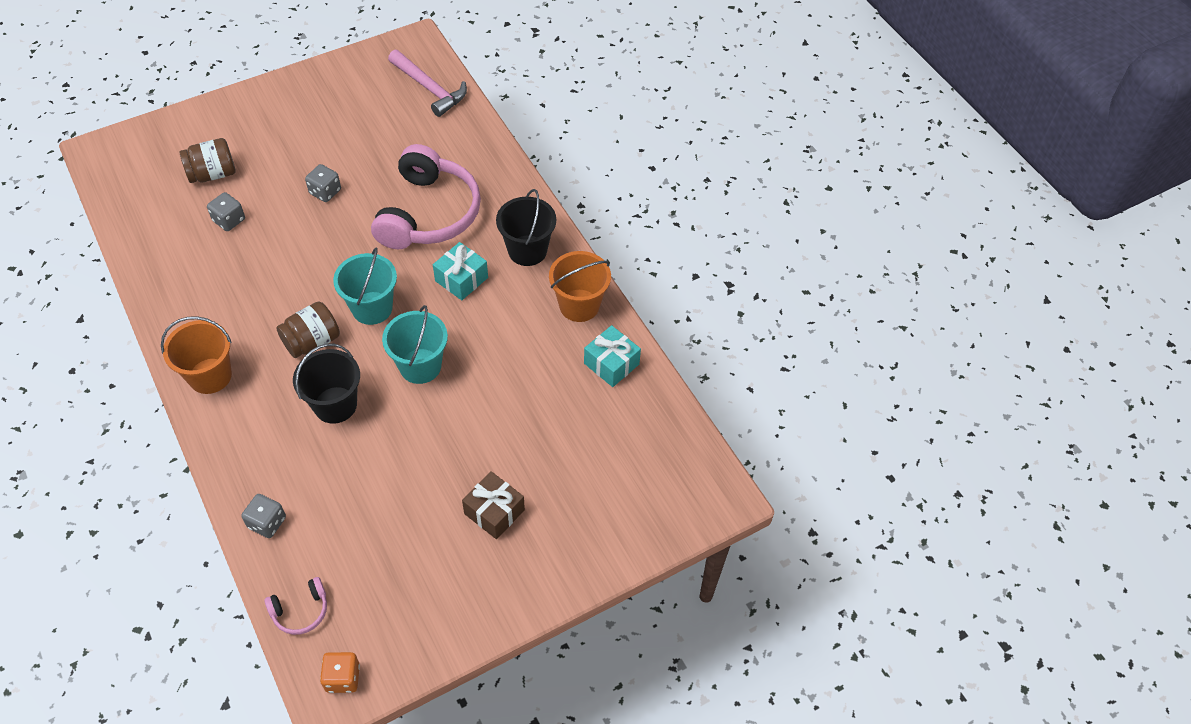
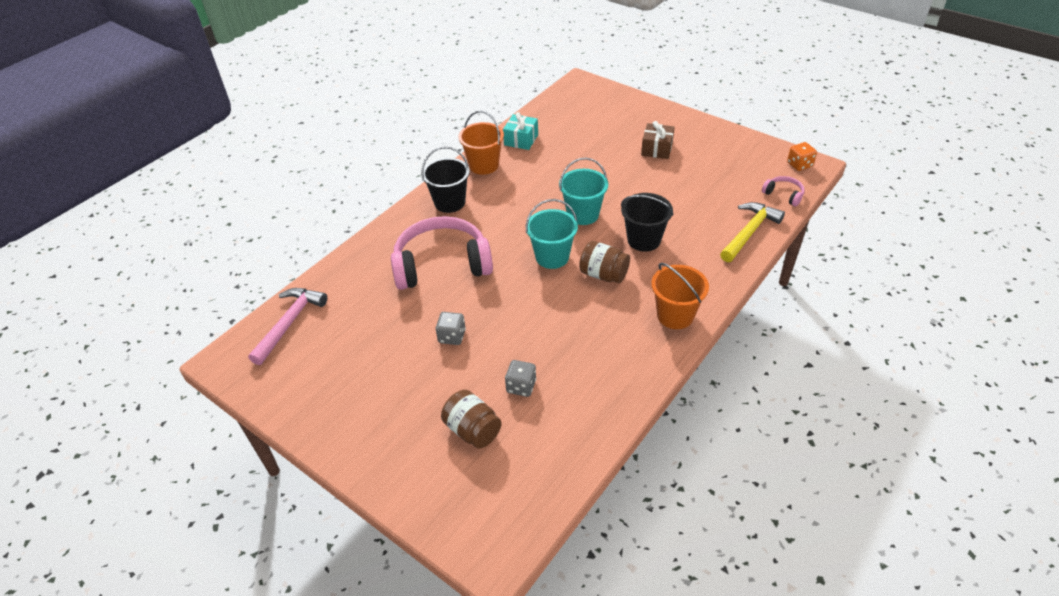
camera: 110 degrees left, 10 degrees down
(267, 522) = (749, 232): grey dice -> yellow hammer
(461, 279) = (496, 223): turquoise gift -> none

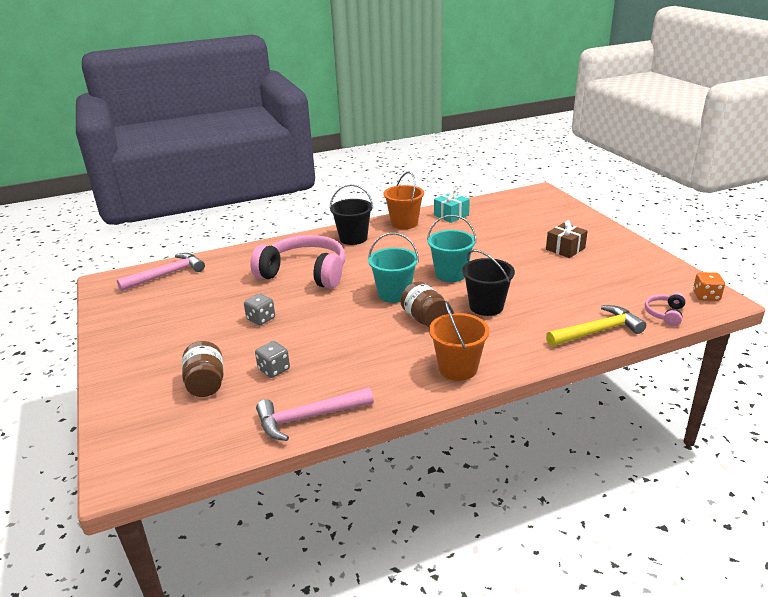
camera: 30 degrees right, 15 degrees down
(599, 419) = (309, 417): none -> pink hammer
(783, 194) = (664, 314): pink headphones -> pink headphones turned 135 degrees counterclockwise

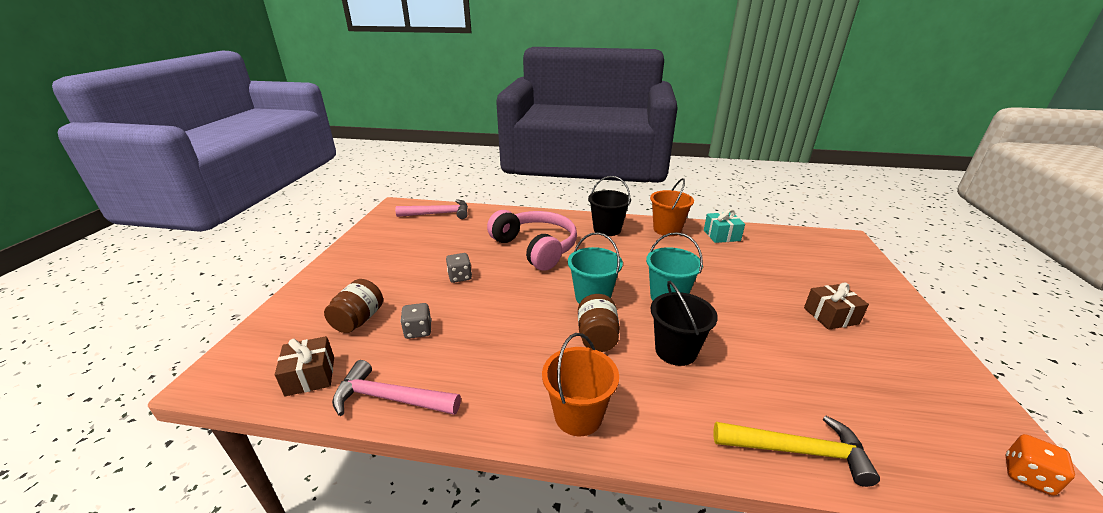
camera: 30 degrees right, 0 degrees up
(218, 435) = (310, 376): none -> brown gift
(664, 314) = (929, 473): pink headphones -> none

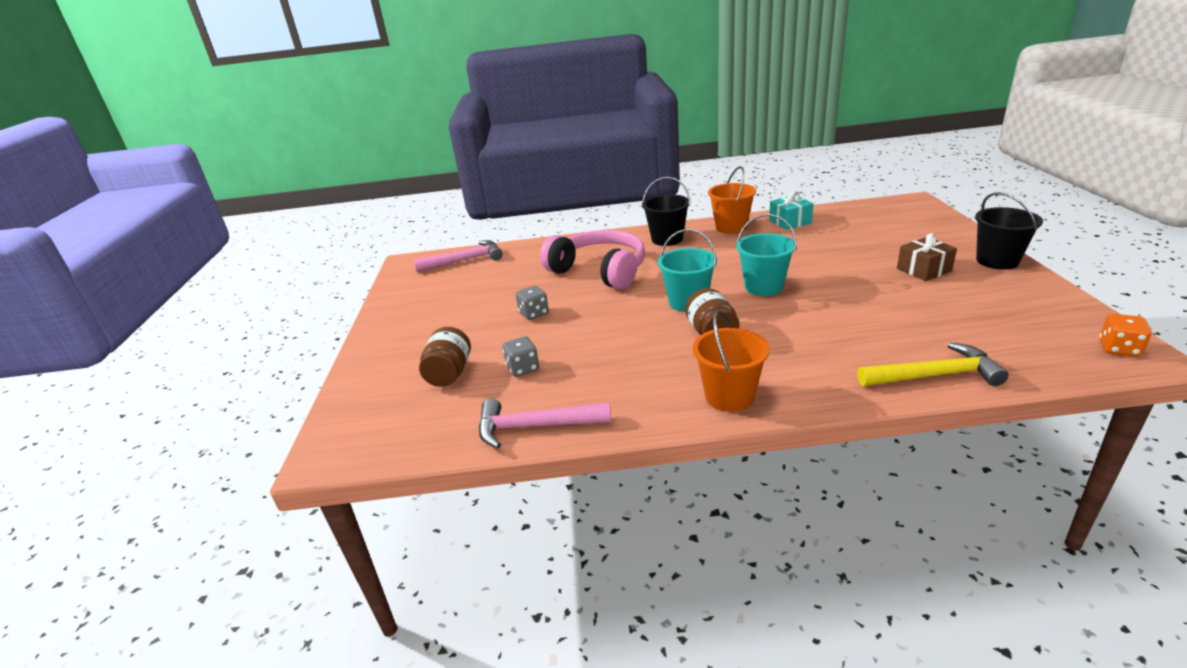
camera: 10 degrees left, 0 degrees up
(310, 376) = (435, 429): brown gift -> none
(675, 351) = (793, 328): black bucket -> black bucket (997, 261)

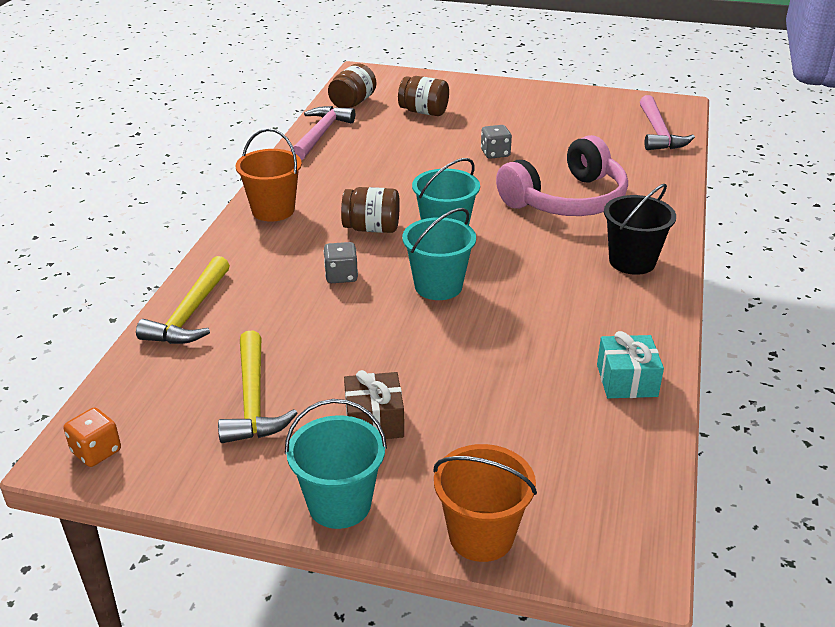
camera: 105 degrees right, 5 degrees up
(433, 432) = (352, 103): none -> brown jar
(523, 368) = (402, 138): grey dice -> grey dice (341, 276)
(731, 227) = (641, 322): orange bucket -> orange bucket (481, 536)
(973, 311) = (253, 400): none -> yellow hammer
(997, 261) = (339, 504): black bucket -> turquoise bucket

